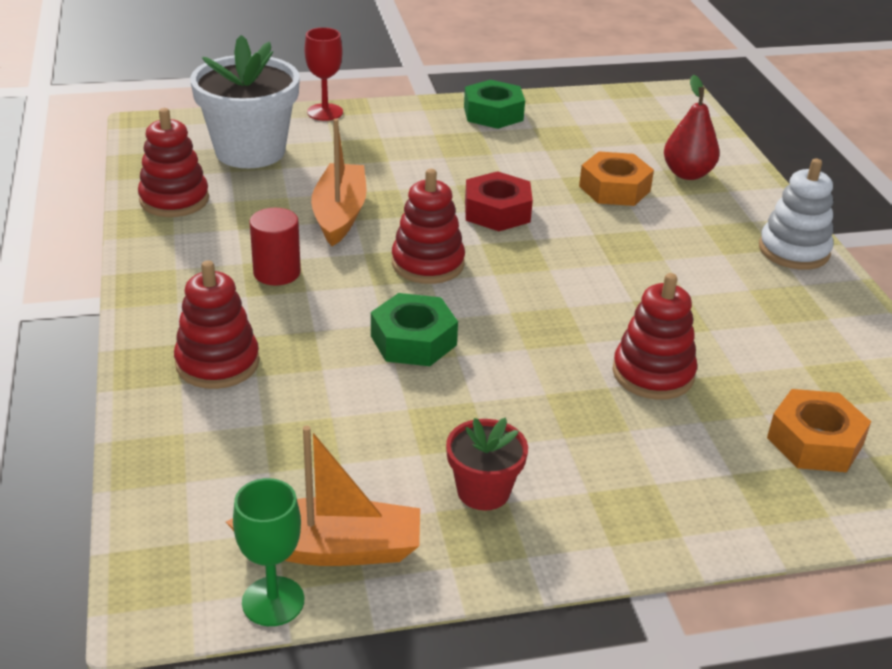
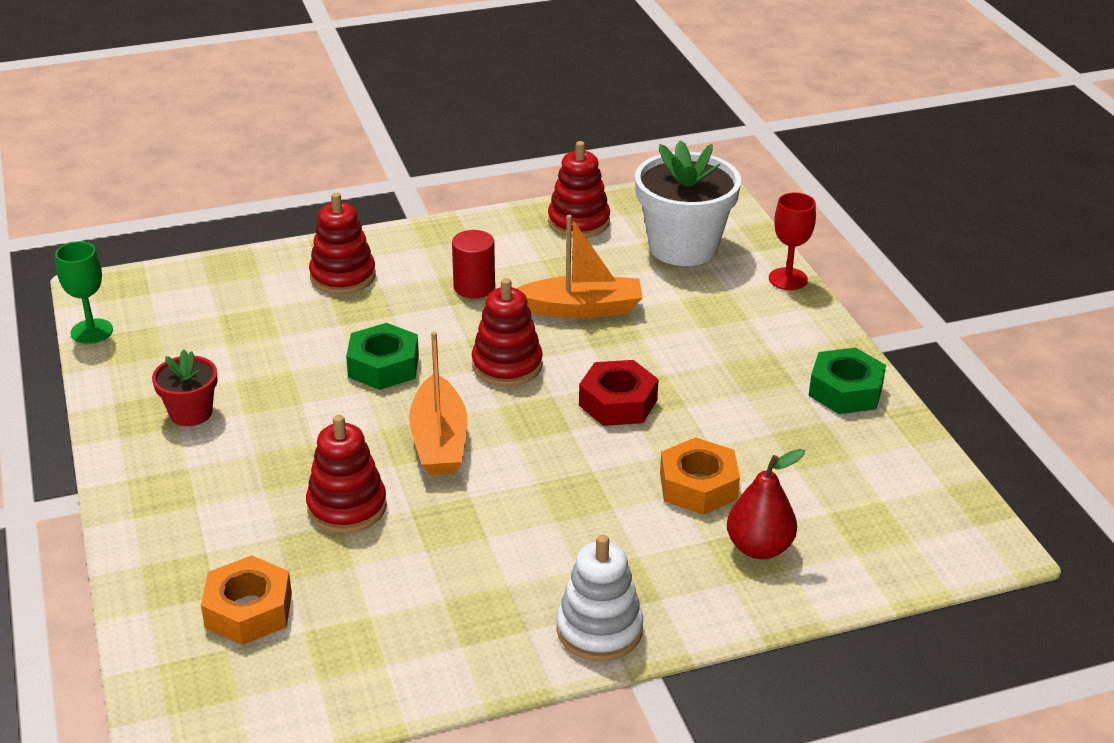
camera: 85 degrees right, 0 degrees up
(332, 548) = (137, 350): orange boat -> orange boat (439, 441)

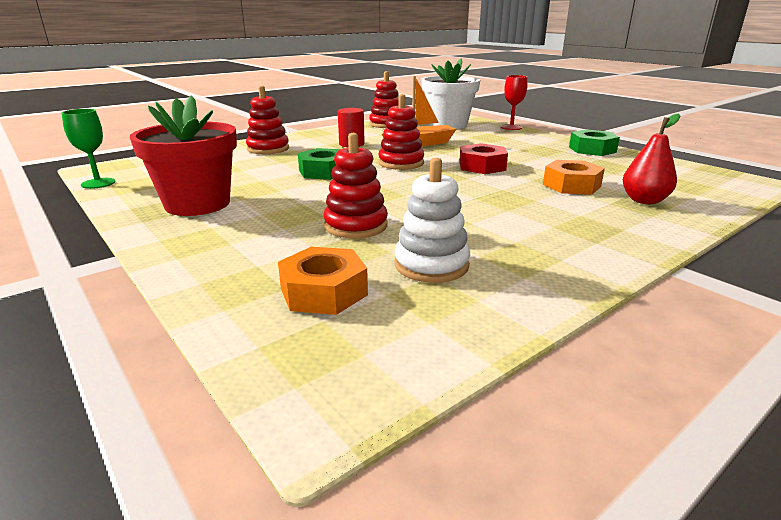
camera: 20 degrees left, 10 degrees down
(191, 413) = (197, 204): red flower pot -> red flower pot, size x1.90
(439, 441) = (391, 191): orange boat -> none
(599, 630) = (610, 250): white stacking toy -> white stacking toy (431, 265)

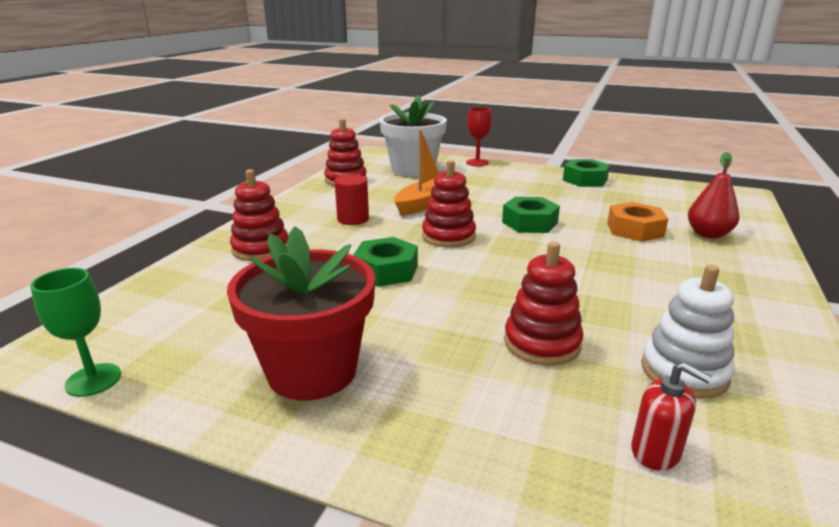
camera: 30 degrees left, 0 degrees up
(324, 291) = (656, 452): orange nut -> red soap dispenser
(482, 166) = (529, 223): red nut -> green nut

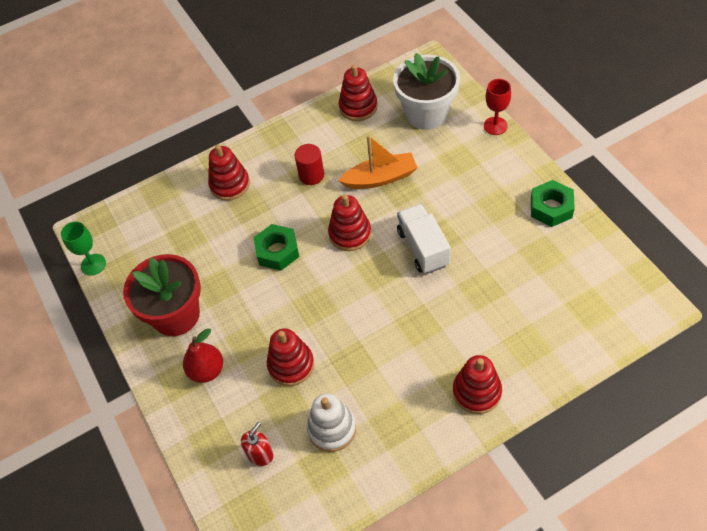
camera: 45 degrees right, 30 degrees up
(529, 223) = (423, 248): green nut -> white truck
(635, 230) = (486, 301): orange nut -> none
(656, 452) = (260, 454): red soap dispenser -> red soap dispenser turned 135 degrees counterclockwise
(708, 234) = (532, 339): red pear -> red pear (207, 370)
(740, 278) = (477, 392): none -> red stacking toy

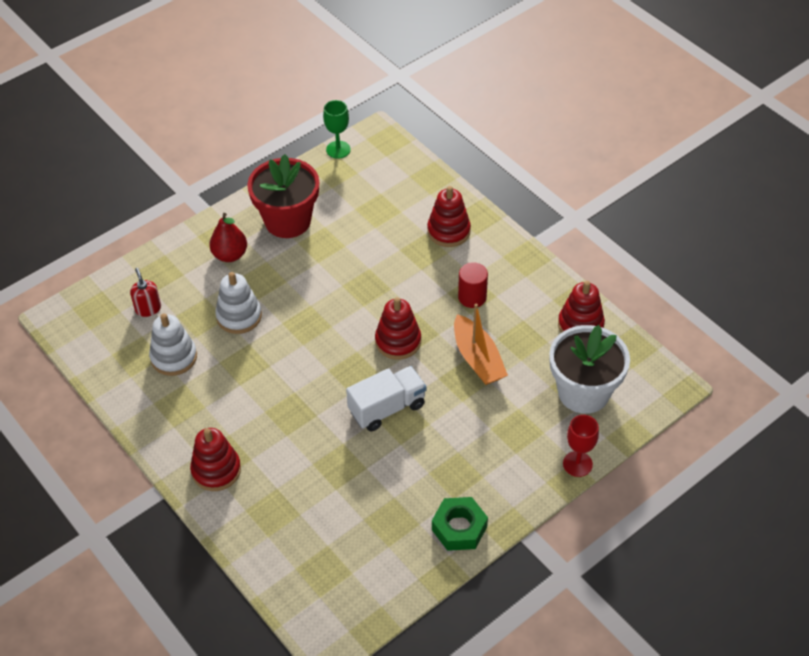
camera: 75 degrees right, 5 degrees down
(260, 454) = (148, 308): red soap dispenser -> red soap dispenser turned 135 degrees counterclockwise
(277, 251) = (369, 284): green nut -> none
(291, 365) = (239, 316): red stacking toy -> white stacking toy

